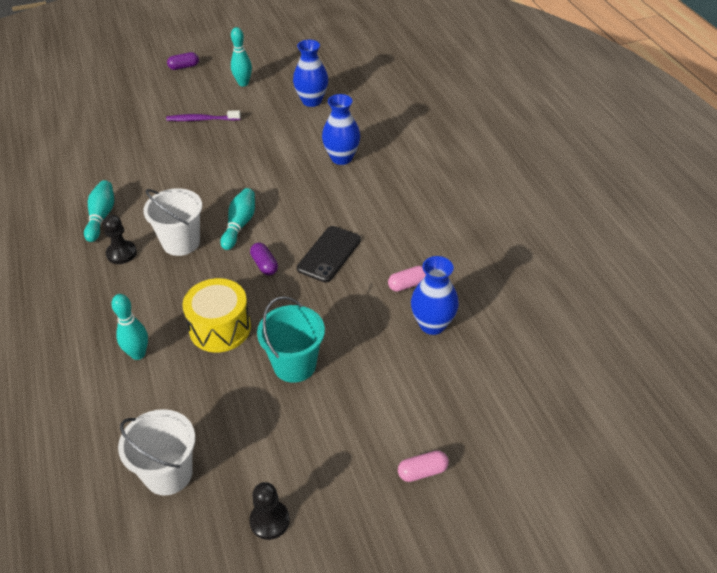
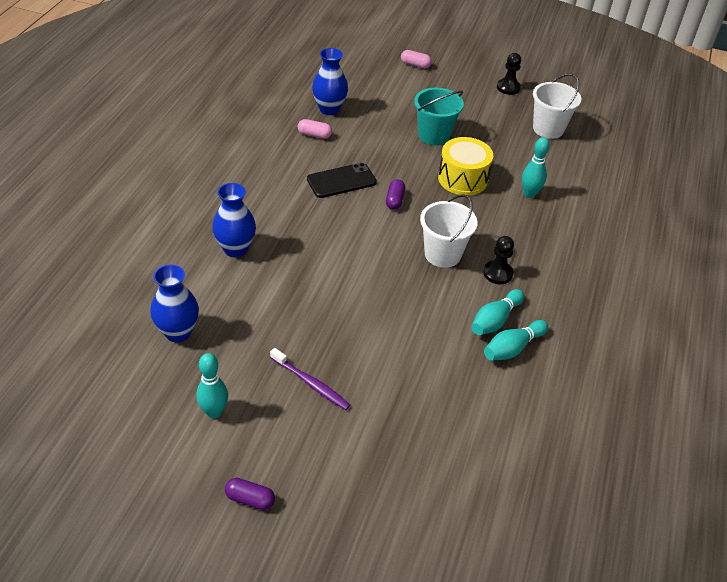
camera: 145 degrees left, 0 degrees up
(239, 225) = (383, 241): turquoise bowling pin -> turquoise bowling pin (512, 348)

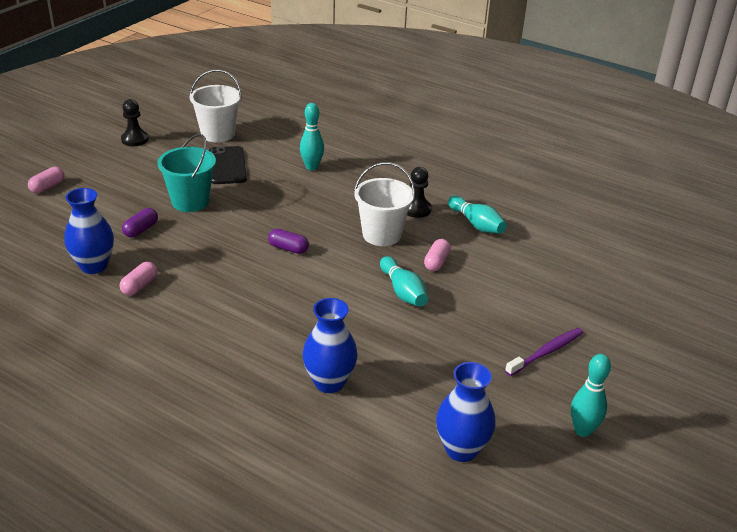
camera: 75 degrees left, 10 degrees down
(250, 499) = (691, 416): purple capsule -> purple capsule (141, 230)
(341, 181) = (239, 279): black phone -> black phone (227, 166)
(417, 296) = (436, 262): none -> pink capsule
(463, 179) = (272, 199): yellow drum -> none
(512, 348) = (511, 222): turquoise bowling pin -> turquoise bowling pin (403, 291)

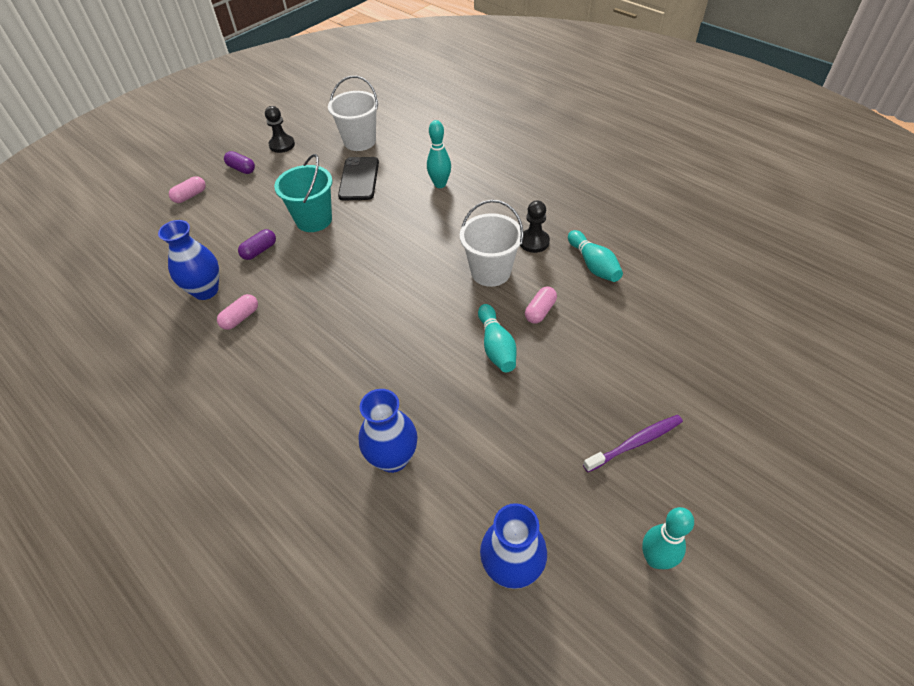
camera: 15 degrees right, 15 degrees up
(288, 248) = (393, 283): purple capsule -> purple capsule (241, 169)

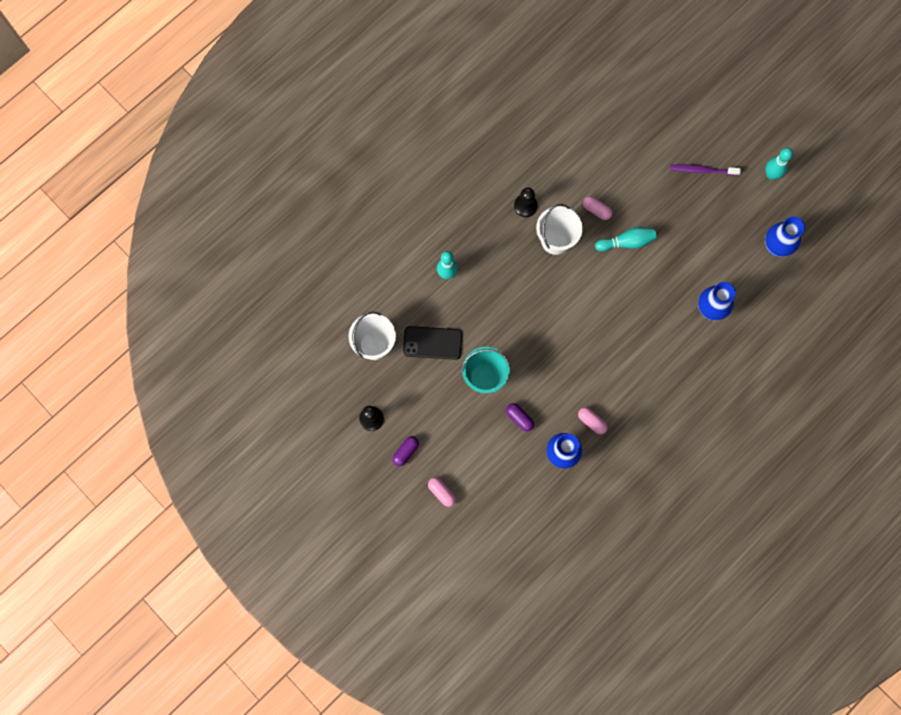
camera: 90 degrees left, 25 degrees up
(593, 265) = (553, 167): turquoise bowling pin -> none
(635, 443) = (702, 170): purple toothbrush -> purple toothbrush turned 60 degrees counterclockwise

